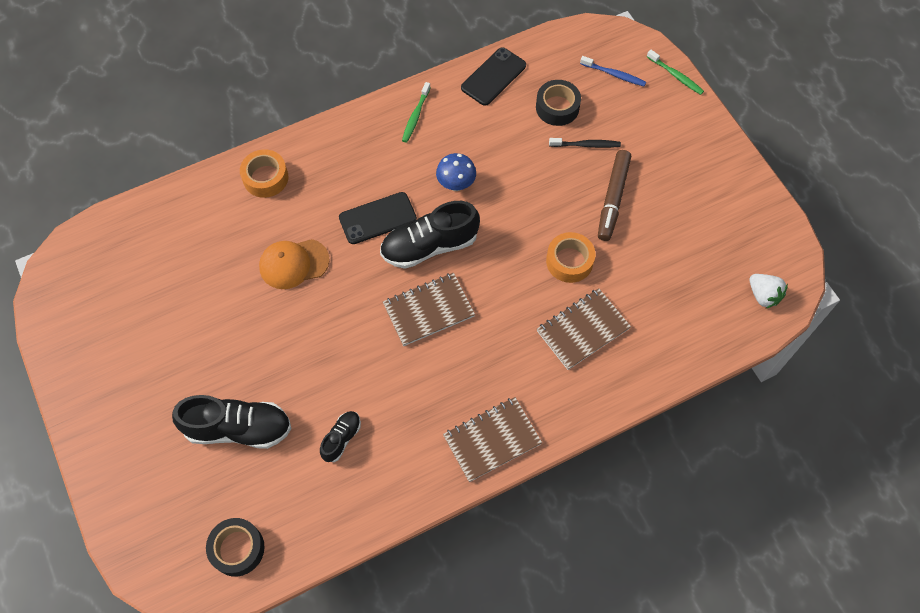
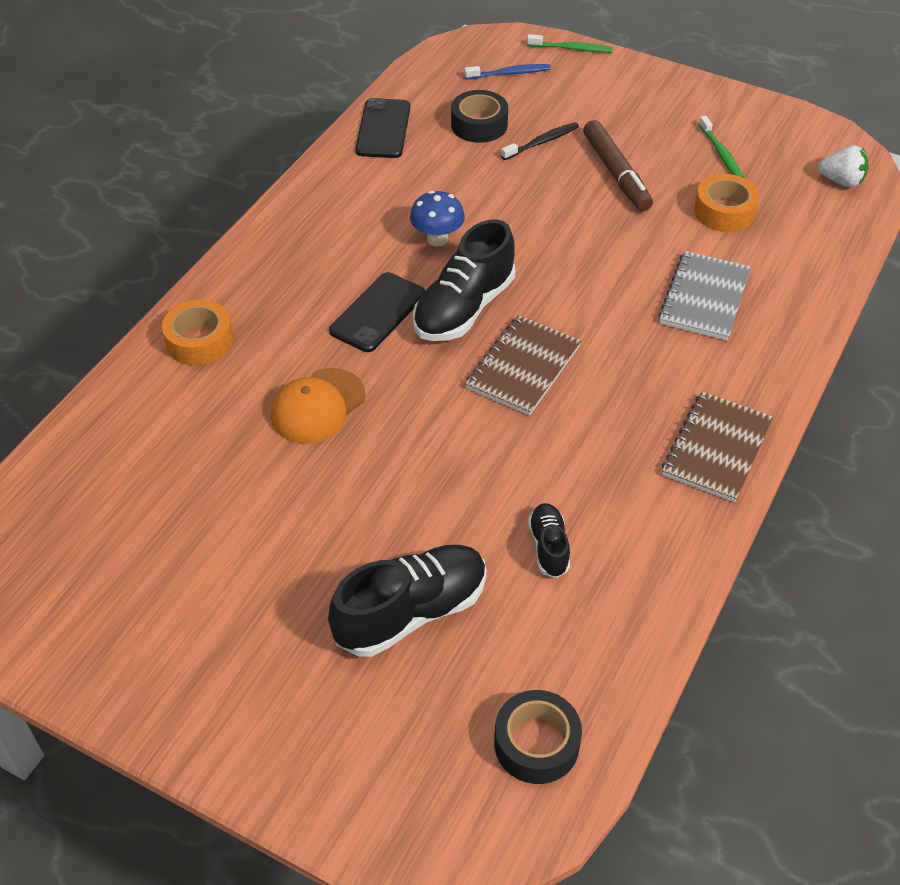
camera: 35 degrees left, 15 degrees down
(415, 116) = (329, 200): green toothbrush -> green toothbrush (721, 153)
(569, 261) = (628, 246): orange tape -> orange tape (724, 211)
(583, 330) = (704, 298): brown notebook -> grey notebook

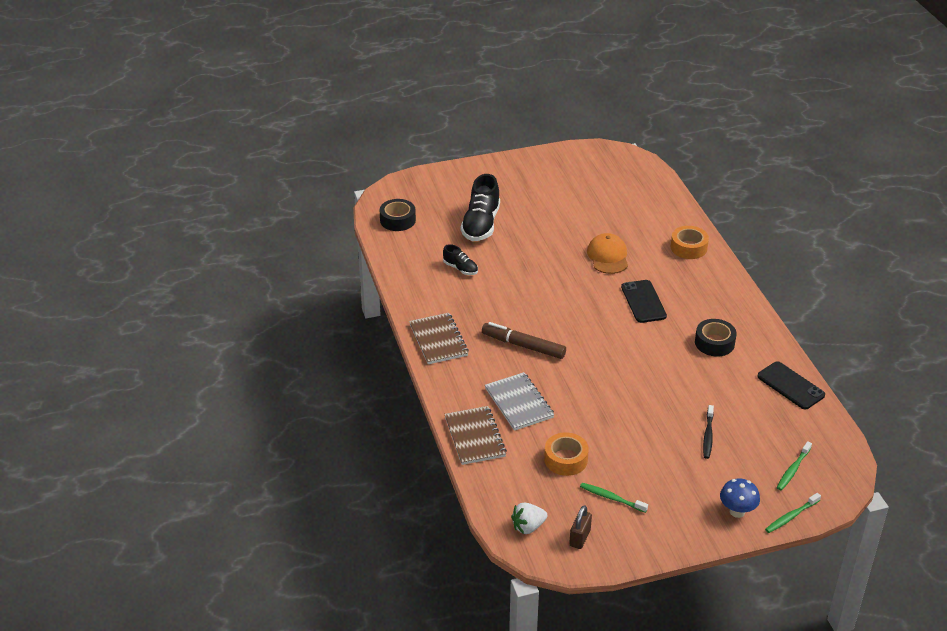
camera: 135 degrees right, 10 degrees down
(437, 239) = (672, 348): blue mushroom -> blue mushroom (737, 511)
(464, 308) = (613, 327): black shoe -> none
(479, 125) = (753, 423): black tape -> black tape (714, 343)
(509, 73) = (793, 470): blue toothbrush -> green toothbrush
(523, 367) = (554, 320): brown notebook -> brown notebook (475, 437)
(616, 173) = (646, 443): brown marker -> brown marker (523, 345)
(798, 144) = (580, 538): none -> brown padlock

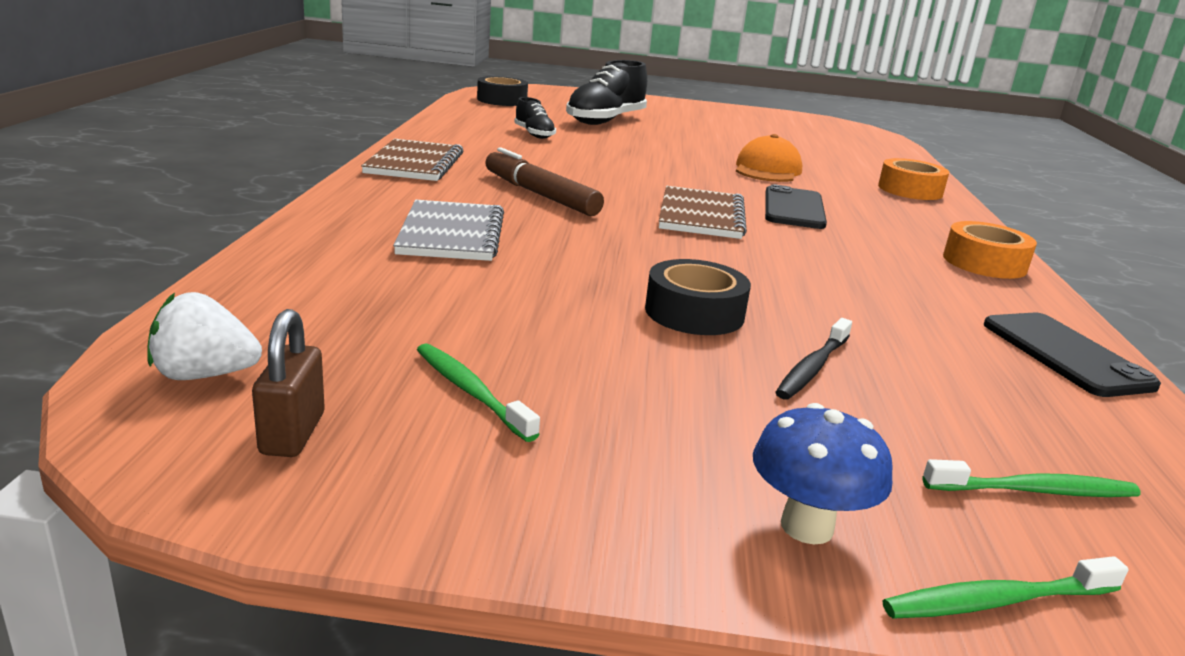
camera: 20 degrees right, 15 degrees down
(475, 437) = (313, 243): brown notebook -> brown notebook (701, 216)
(566, 459) = (444, 311): orange tape -> orange tape (984, 263)
(580, 538) = (293, 433): brown padlock -> brown padlock turned 45 degrees counterclockwise
(714, 343) = (905, 269): black tape -> black tape (694, 313)
(793, 470) = (1034, 491): green toothbrush -> green toothbrush turned 150 degrees counterclockwise

